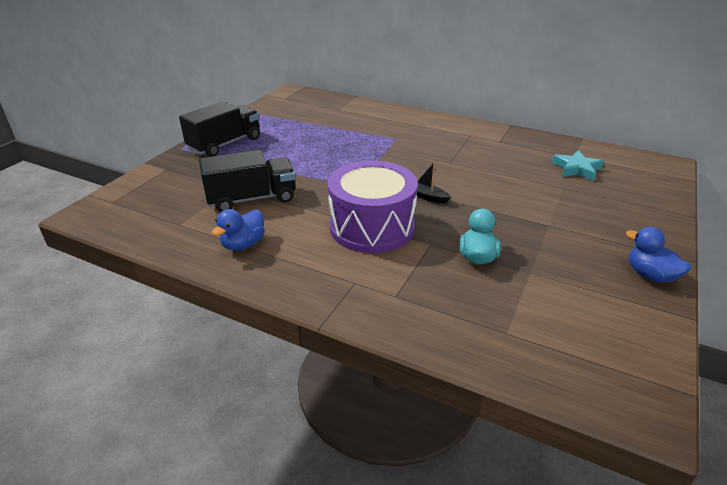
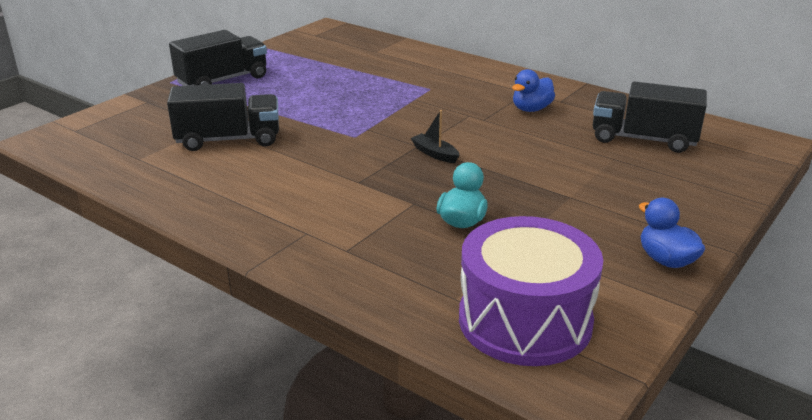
camera: 10 degrees right, 5 degrees down
(243, 244) = (200, 184): blue duck -> blue duck (531, 109)
(372, 227) = (353, 180): purple drum -> purple drum (525, 320)
(576, 169) = (643, 139): turquoise star -> black truck

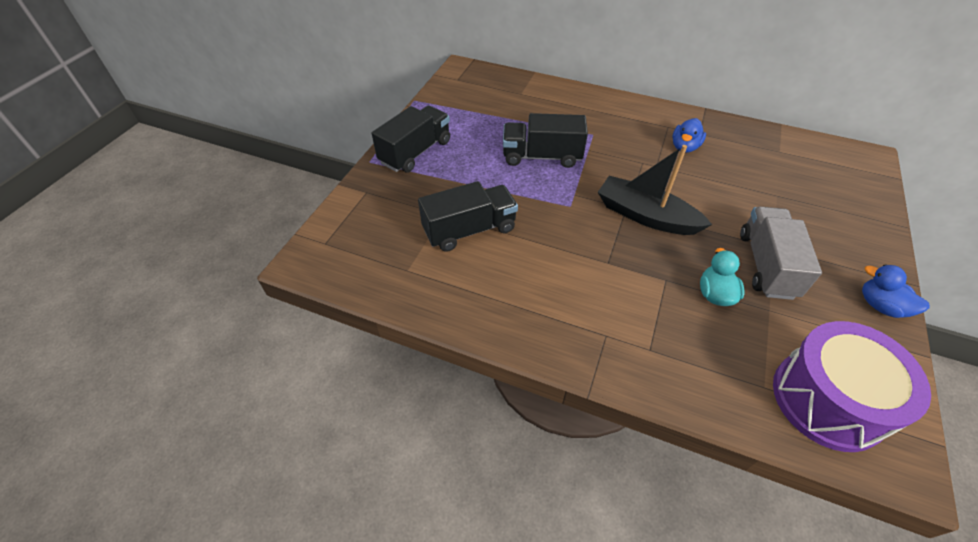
camera: 15 degrees left, 20 degrees up
(435, 154) = (645, 216): black boat -> black boat, size x2.21
(547, 208) = (766, 265): none -> grey truck
(643, 139) = (784, 169): black truck -> black truck (541, 156)

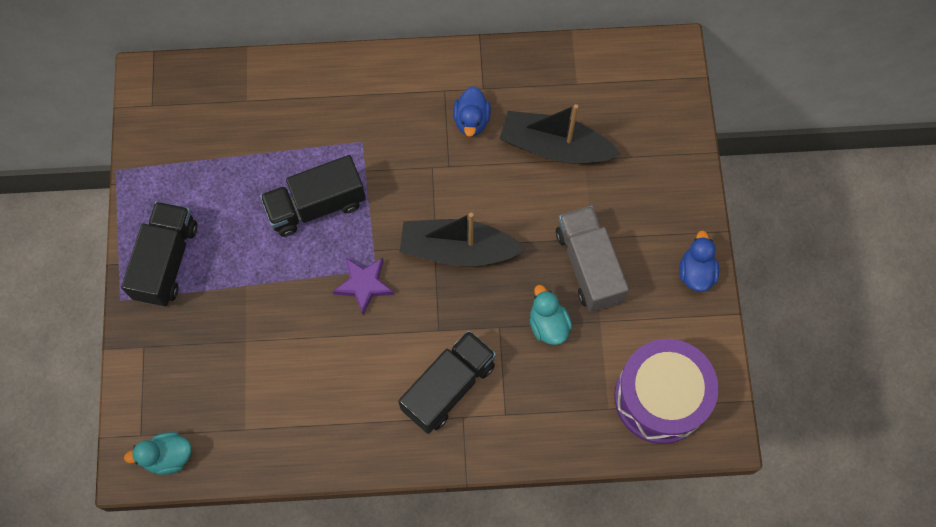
camera: 25 degrees left, 20 degrees up
(335, 265) = (168, 456): none -> turquoise duck
(469, 230) = (283, 350): black truck -> black truck (448, 387)
(556, 212) = (364, 285): none -> purple star
(751, 180) = (554, 147): none -> black boat
(880, 306) = (695, 272): blue duck -> blue duck turned 75 degrees clockwise

